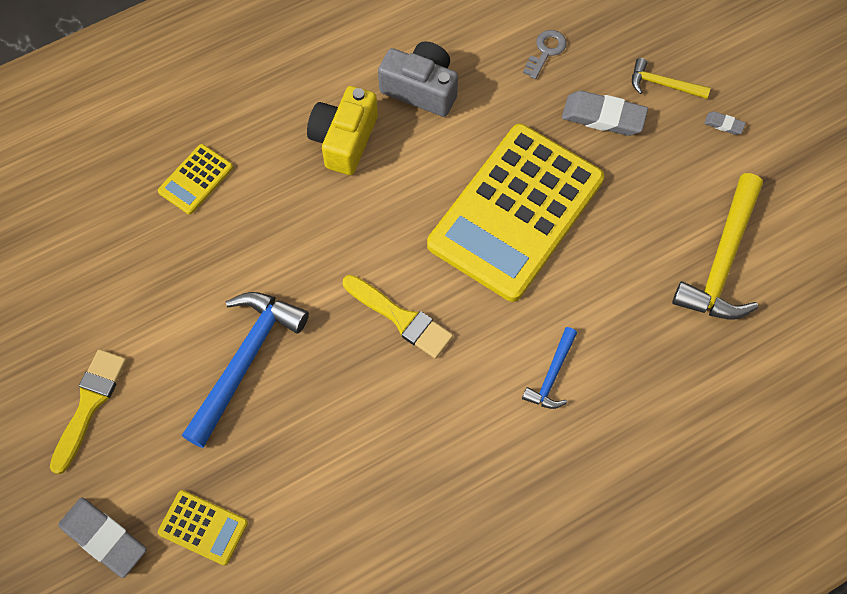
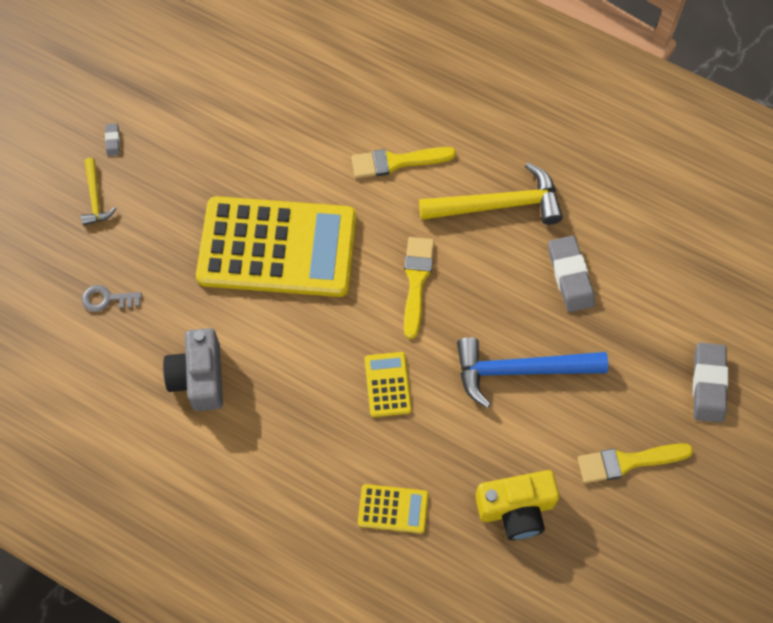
camera: 120 degrees left, 0 degrees up
(203, 528) = (654, 323): yellow calculator -> yellow calculator (388, 384)
(344, 140) = (285, 411): yellow camera -> yellow camera (516, 509)
(552, 375) = (397, 162): blue hammer -> yellow brush
(603, 117) = (151, 227): grey eraser -> grey eraser (570, 276)
(722, 261) = (238, 95): yellow hammer -> yellow hammer (498, 205)

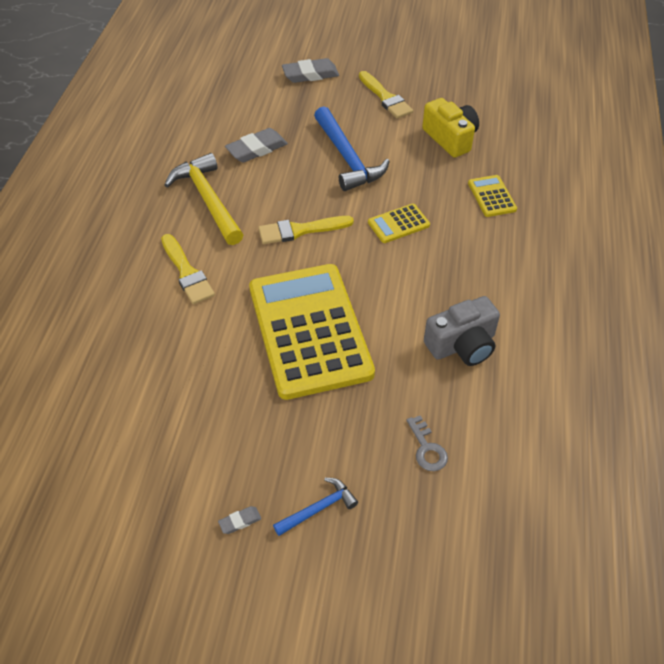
camera: 110 degrees left, 15 degrees down
(95, 198) = (318, 508): yellow hammer -> blue hammer

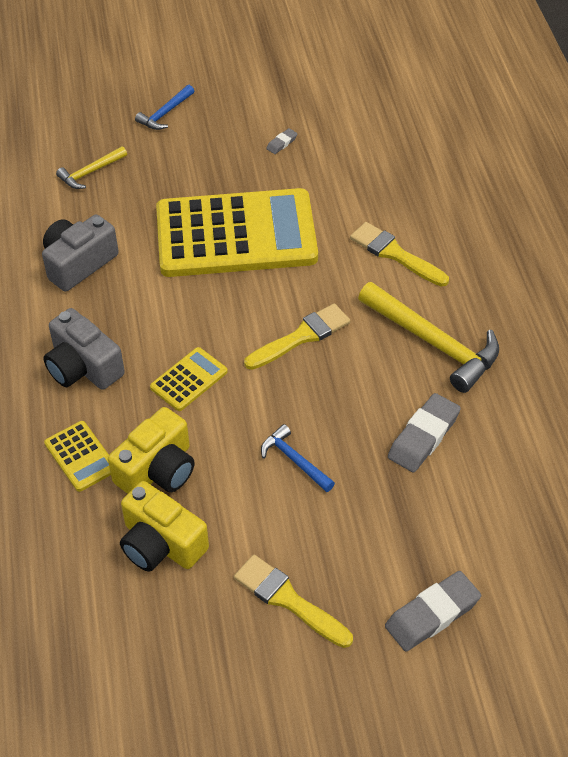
camera: 160 degrees right, 0 degrees up
(240, 521) = (221, 92): grey eraser -> grey eraser (282, 143)
(310, 330) = (236, 235): yellow calculator -> yellow calculator turned 60 degrees counterclockwise
(347, 158) = (294, 460): blue hammer -> blue hammer, size x0.52
(427, 448) = (90, 172): grey key -> yellow hammer
(440, 175) = (157, 470): none -> yellow camera
(477, 254) = (83, 367): none -> grey camera

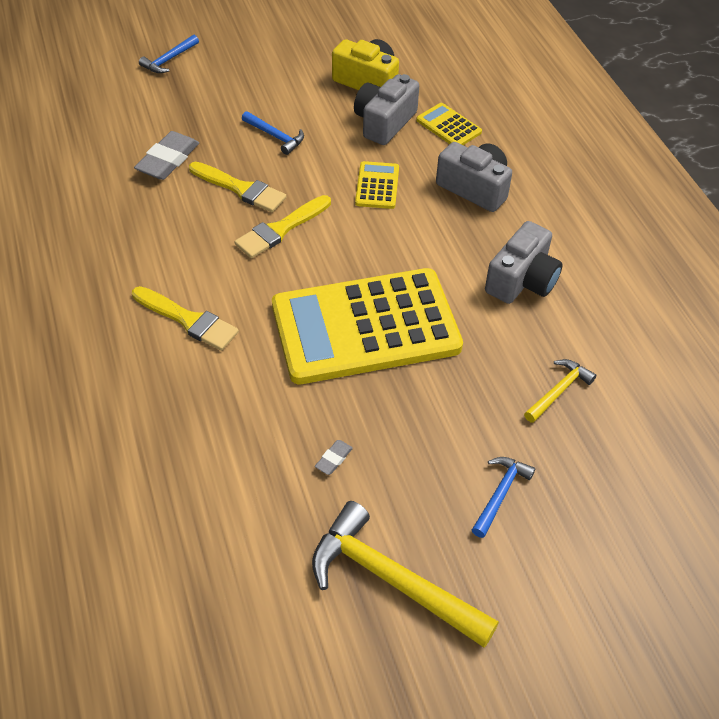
camera: 170 degrees right, 0 degrees up
(157, 470) = (384, 122): yellow camera -> grey camera
(189, 380) = (377, 186): yellow calculator -> yellow calculator turned 150 degrees clockwise
(288, 600) = (270, 60): yellow brush -> yellow brush (241, 189)
(432, 614) = (169, 60): grey eraser -> blue hammer
(434, 343) = (153, 234): yellow hammer -> yellow hammer (391, 580)

